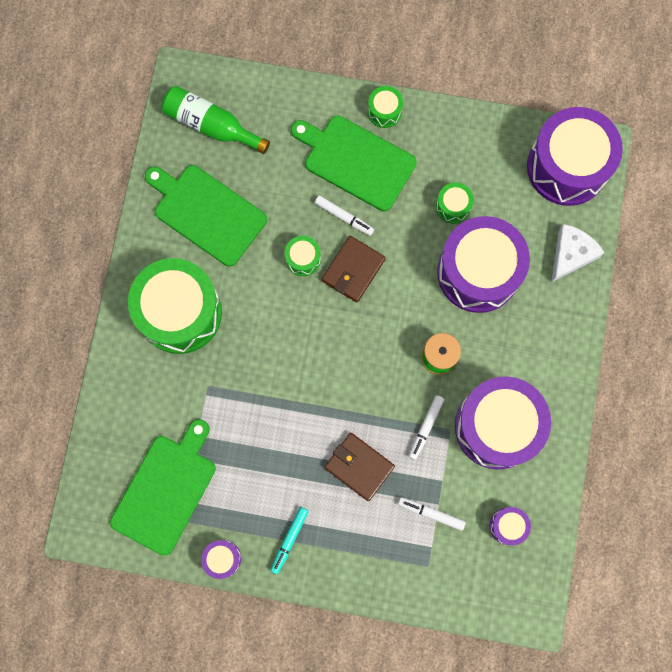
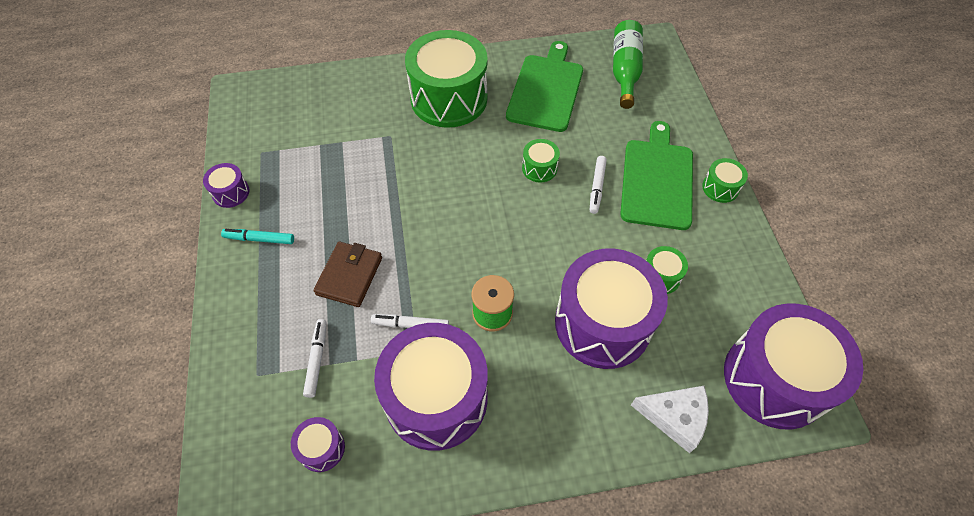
camera: 70 degrees right, 20 degrees down
(166, 490) = (286, 135): green cutting board -> none
(353, 270) = (548, 210): brown wallet -> none

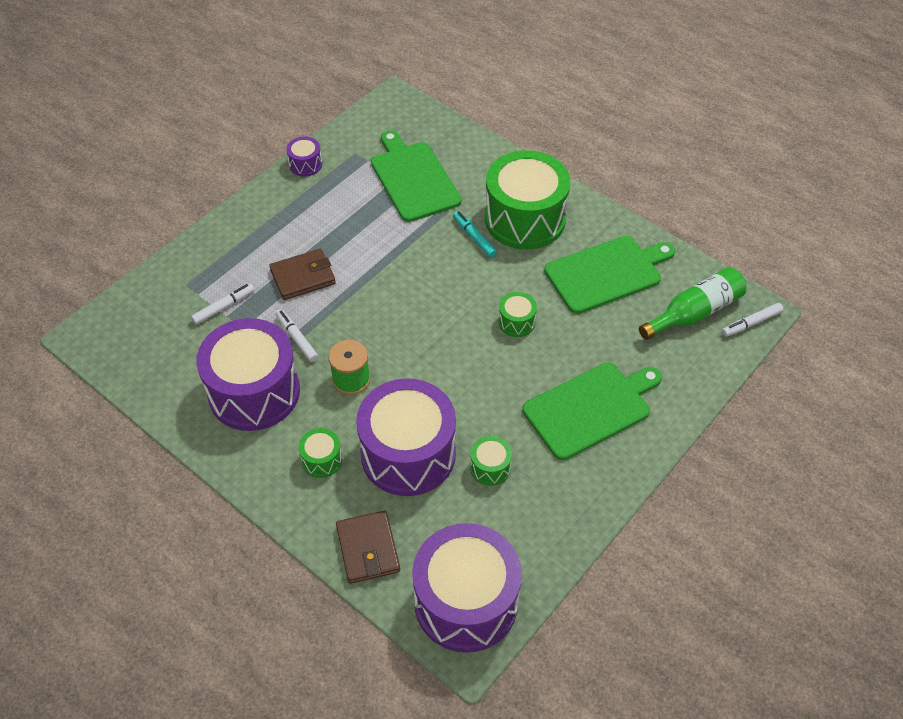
camera: 50 degrees right, 5 degrees down
(259, 239) = (284, 208): turquoise marker -> turquoise marker (474, 237)
(322, 448) = (166, 355): purple drum -> none
(333, 134) = (413, 179): none -> green cutting board
(597, 187) = (537, 371): white marker -> white marker (751, 323)
(675, 417) = (368, 549): white cheese -> brown wallet
(720, 188) = (631, 459): green drum -> green drum (322, 459)

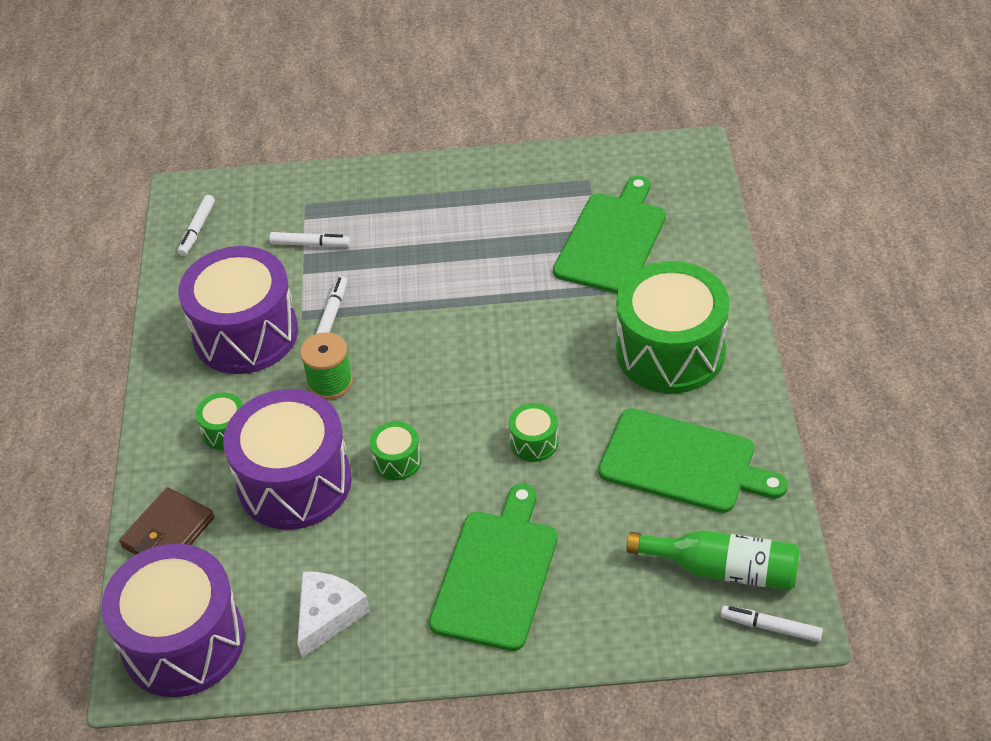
camera: 50 degrees right, 5 degrees down
(127, 352) = (197, 229): none -> white marker
(303, 277) = (402, 264): brown wallet -> none
(305, 164) = (531, 162): purple drum -> none
(474, 237) = (598, 334): turquoise marker -> none
(490, 467) = (343, 550): green drum -> green drum (397, 460)
(530, 510) = (328, 615): none -> white cheese
(590, 409) = (497, 574): green cutting board -> green cutting board turned 90 degrees counterclockwise

